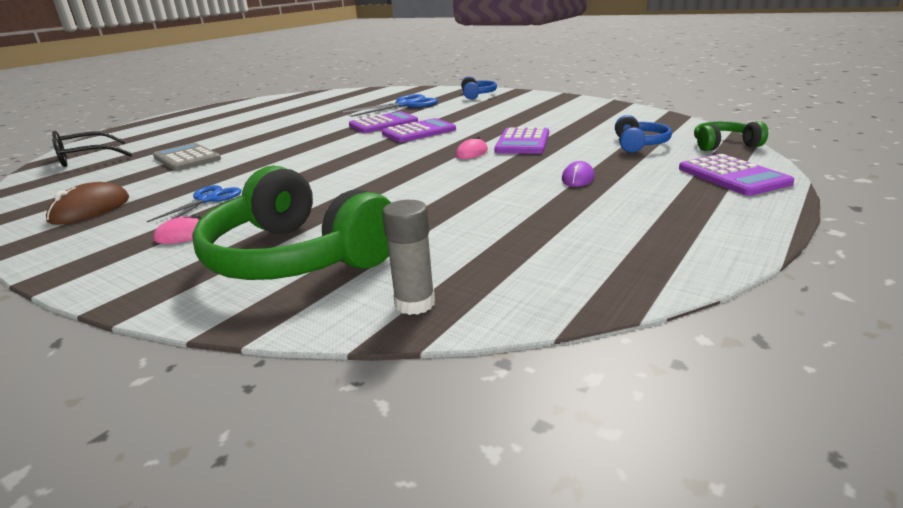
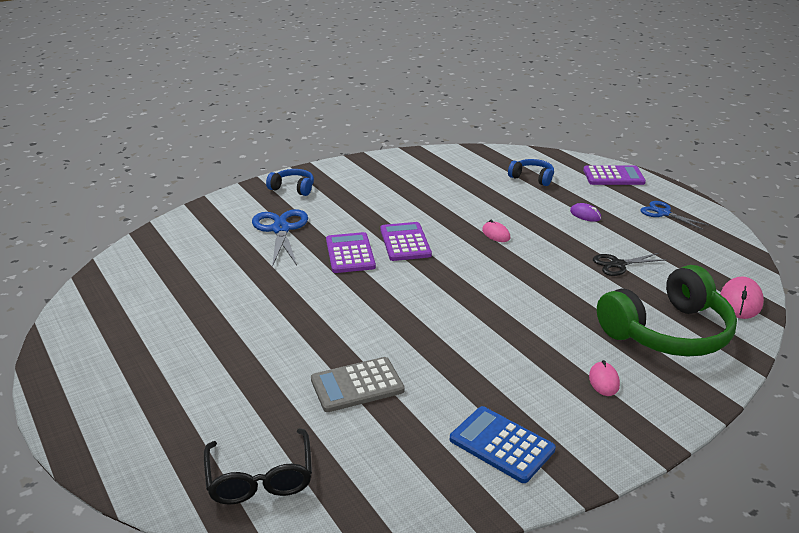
camera: 70 degrees left, 5 degrees up
(90, 209) = (501, 444): brown mouse -> blue calculator
(208, 200) = (522, 369): blue scissors -> blue scissors (663, 213)
(415, 303) = (740, 301): grey glue stick -> pink mouse
(458, 210) = (618, 264): none -> black scissors
(522, 142) = (487, 210): purple calculator -> none
(724, 145) = (557, 158): green headphones -> none

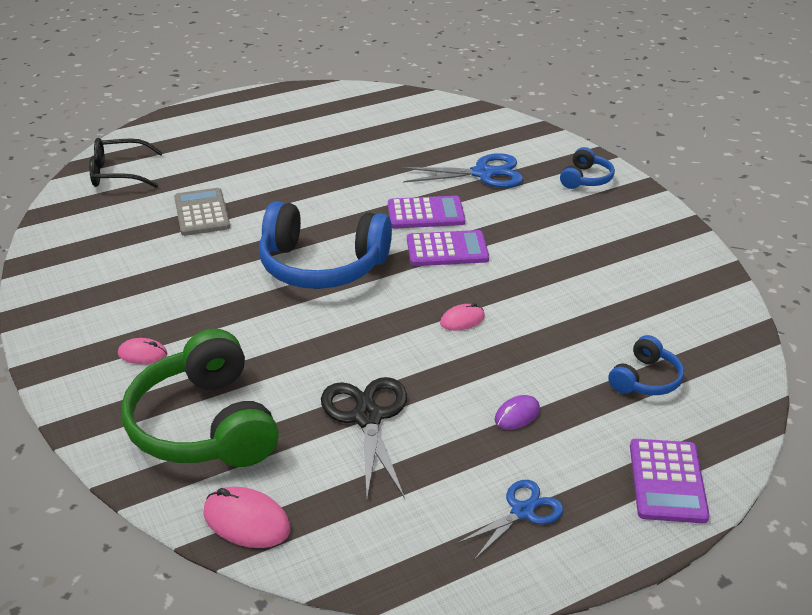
camera: 95 degrees right, 5 degrees up
(442, 299) = (322, 266): none -> blue headphones
(501, 444) = (91, 279): blue calculator -> none
(618, 264) = (367, 417): black scissors -> black scissors, size x1.59

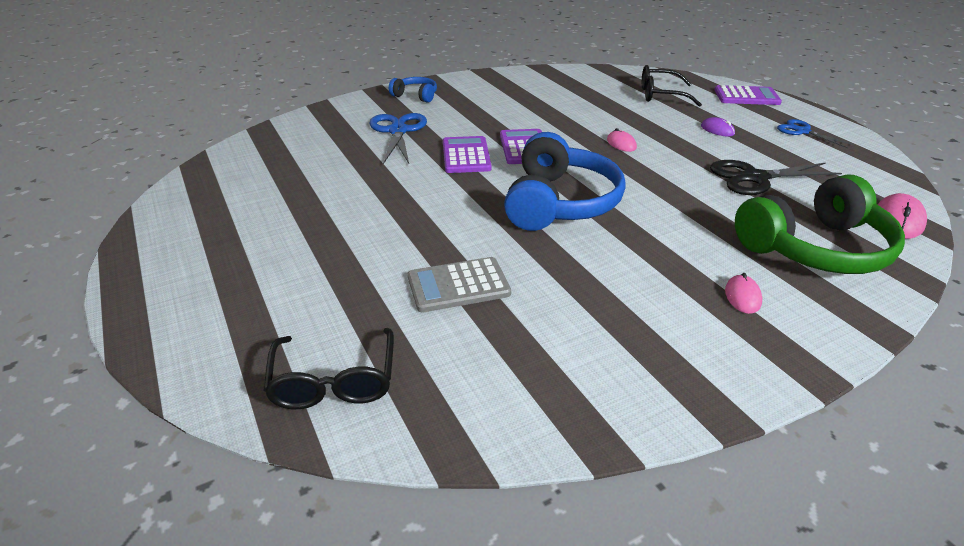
camera: 90 degrees left, 0 degrees up
(645, 379) = (661, 95): blue headphones -> black glasses

